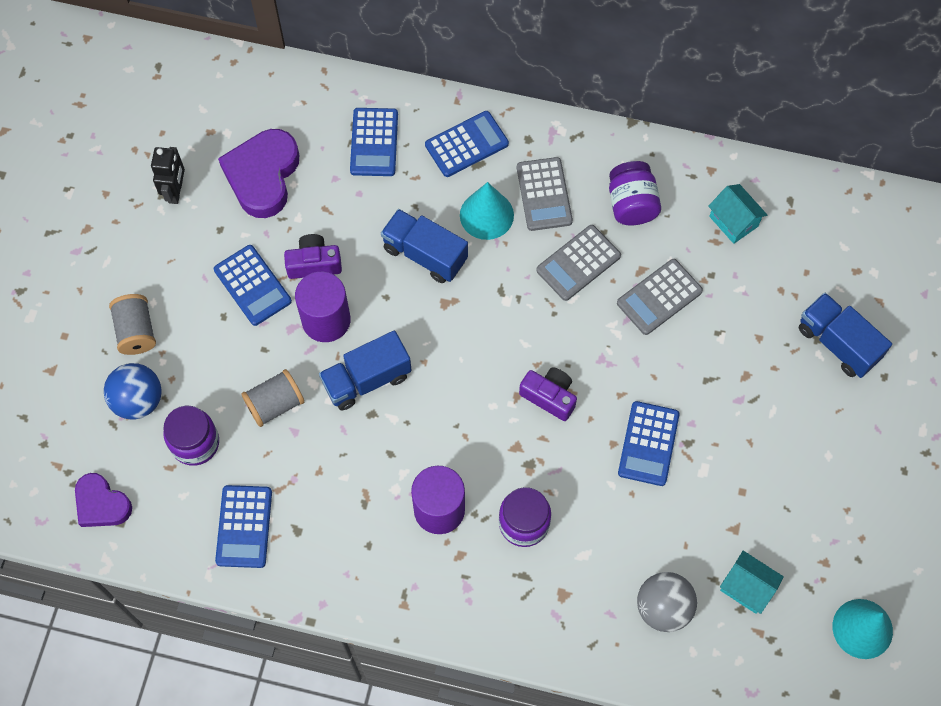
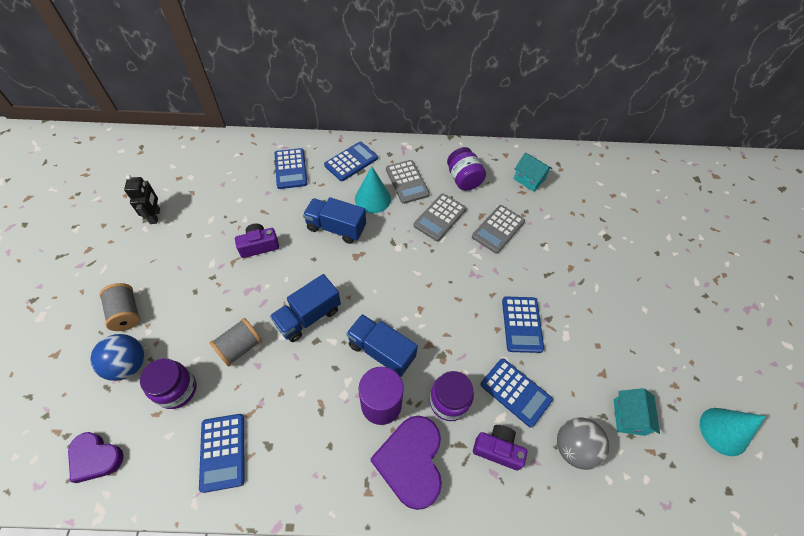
camera: 15 degrees left, 10 degrees down
(252, 285) = (215, 267): blue calculator -> blue calculator (515, 392)
(263, 176) = (217, 198): purple heart -> purple heart (411, 462)
(326, 320) = (272, 281): purple cylinder -> none
(549, 396) = (443, 304): purple camera -> purple camera (497, 449)
(747, 587) = (629, 417): turquoise house -> turquoise house turned 75 degrees clockwise
(837, 343) = (620, 238): blue truck -> blue truck (381, 351)

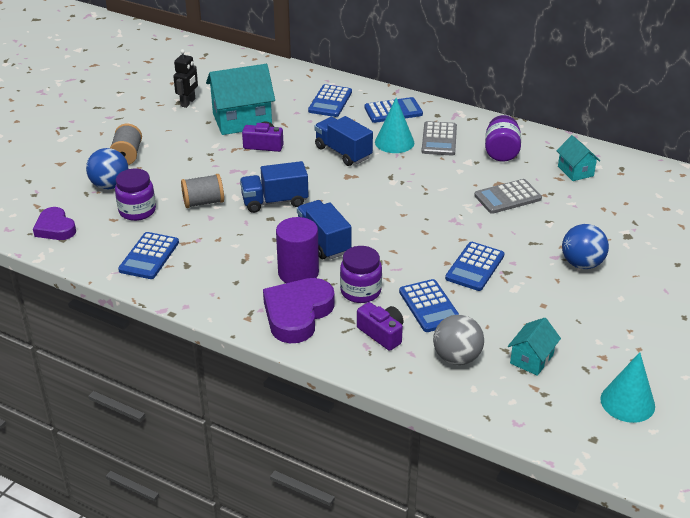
camera: 30 degrees right, 20 degrees down
(221, 220) = (242, 120): none -> turquoise house
(440, 217) = (452, 173): grey calculator -> none
(596, 283) = (582, 264): none -> blue ball

